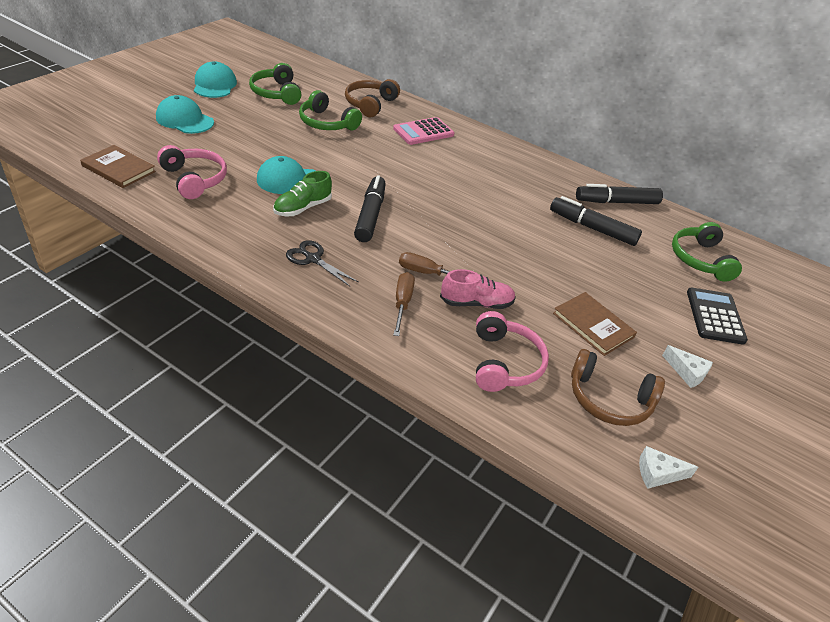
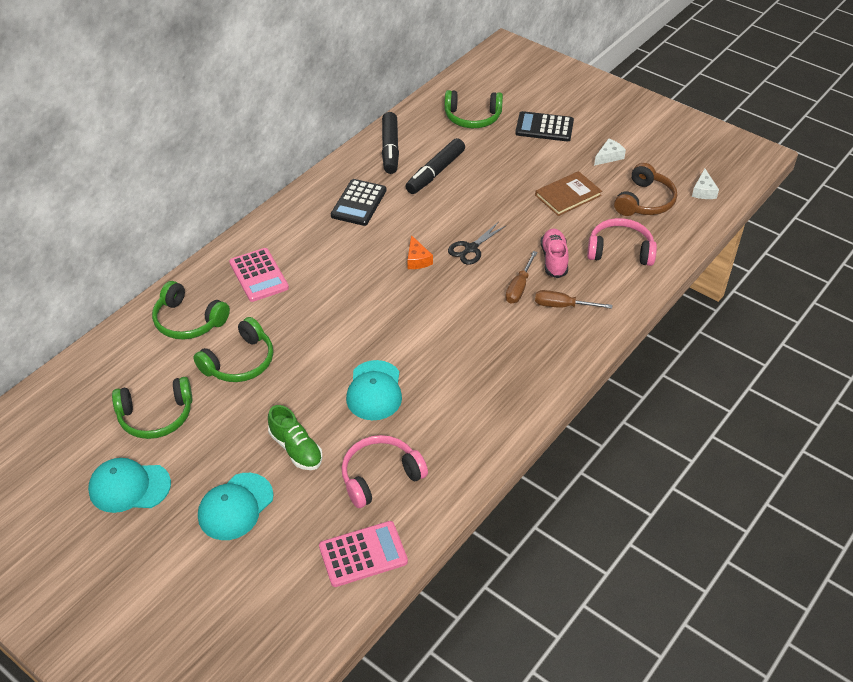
camera: 80 degrees left, 5 degrees up
(118, 169) = (363, 554): brown book -> pink calculator
(302, 208) = (426, 377): green shoe -> green shoe (296, 449)
(313, 259) = (511, 367): black scissors -> black scissors (471, 249)
(370, 104) = (188, 321): brown headphones -> green headphones
(370, 215) = (434, 324): black marker -> none
(458, 210) = (417, 259): none -> orange cheese
(528, 181) = (359, 203): none -> black calculator

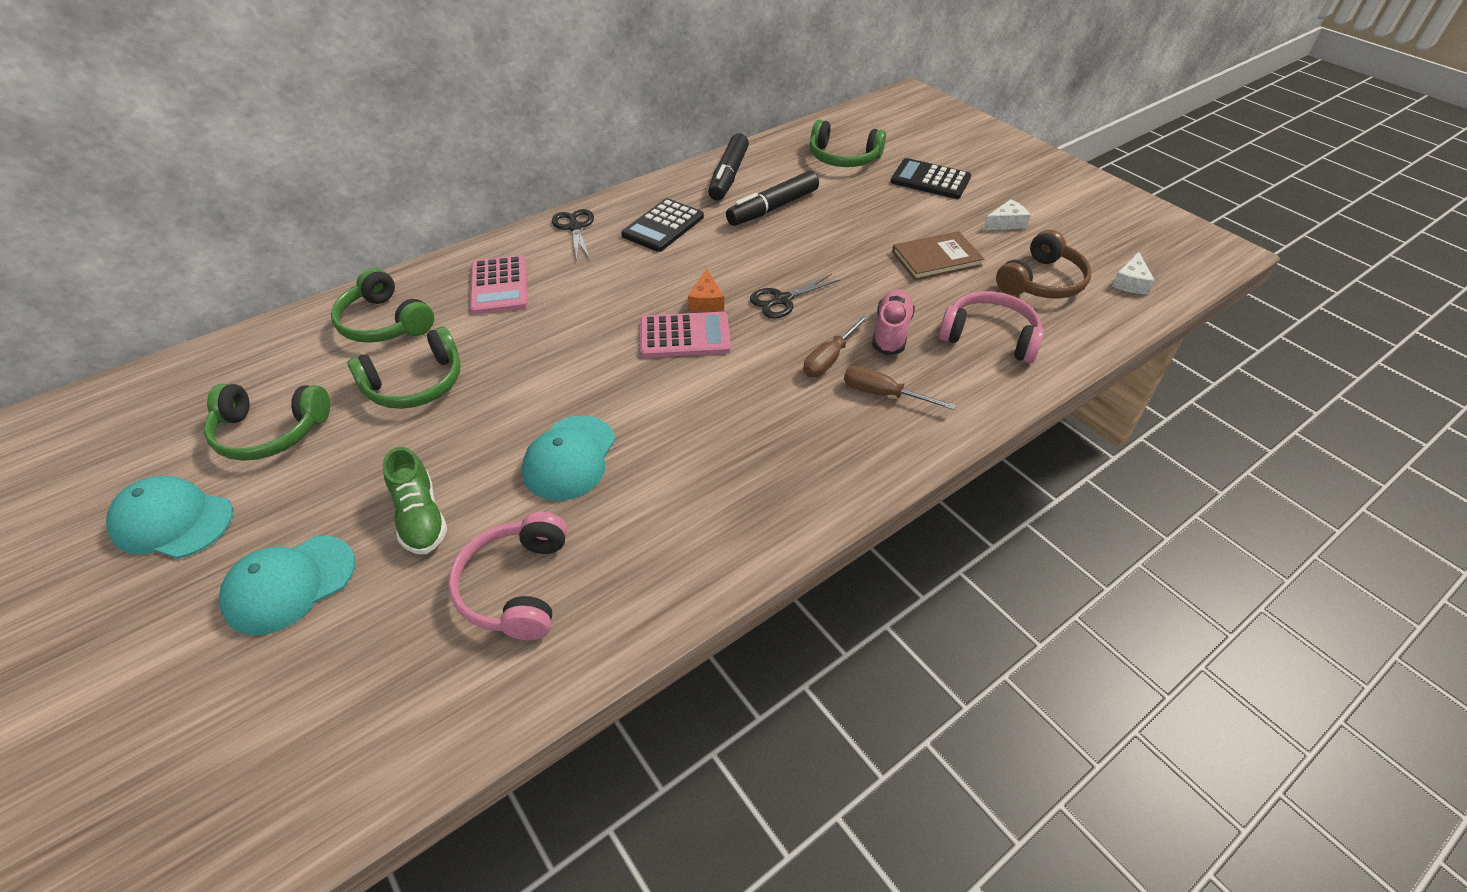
camera: 15 degrees right, 0 degrees up
(291, 216) = (574, 227): none -> black scissors
(363, 554) = (425, 711): pink calculator -> pink calculator (685, 336)
(380, 476) = (515, 586): pink headphones -> pink headphones turned 75 degrees counterclockwise

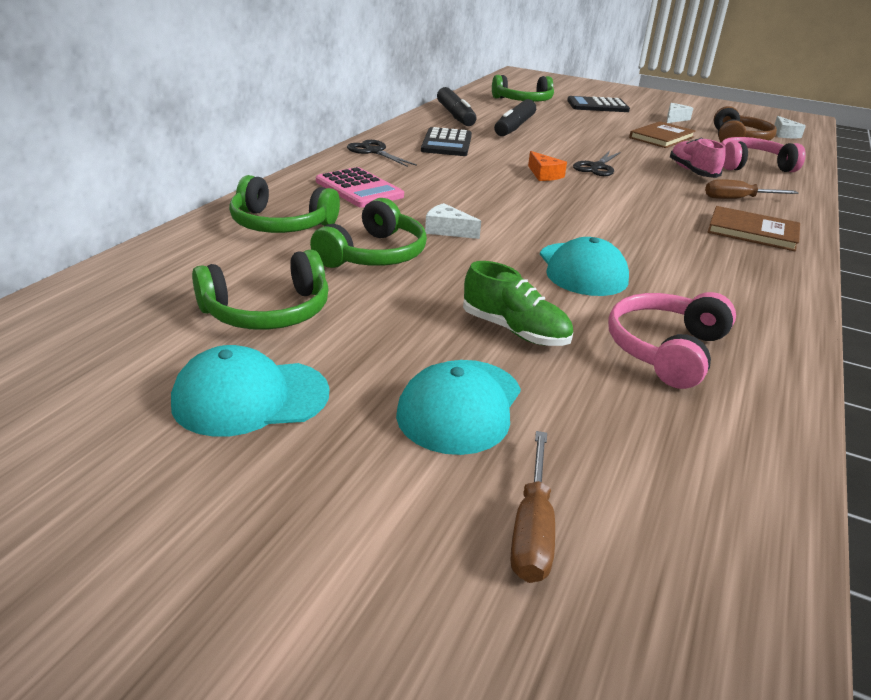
camera: 30 degrees left, 15 degrees down
(512, 367) = (447, 230): none -> white cheese
(515, 586) = (665, 350): pink headphones -> pink headphones turned 60 degrees clockwise
(685, 336) = (558, 193): pink calculator -> none
(825, 453) = (752, 232): none -> brown book
(829, 359) = (676, 189): brown screwdriver -> brown screwdriver (532, 529)

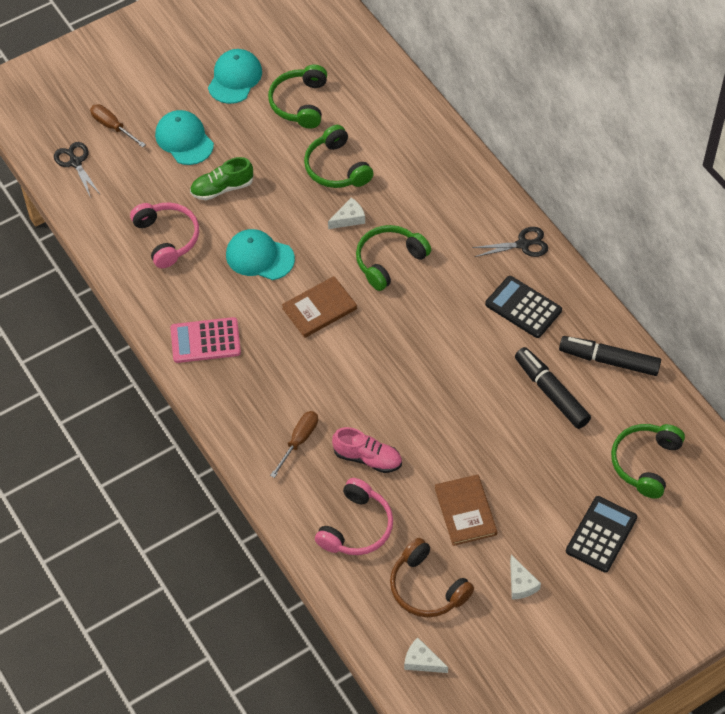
camera: 125 degrees right, 25 degrees up
(280, 224) = (403, 139): green headphones -> green headphones (389, 261)
(359, 189) = (443, 201): pink calculator -> pink calculator (205, 341)
(544, 175) = (415, 335): orange cheese -> none
(597, 167) = (413, 388): black scissors -> black scissors (75, 162)
(752, 232) = (246, 397): brown book -> brown book (319, 308)

